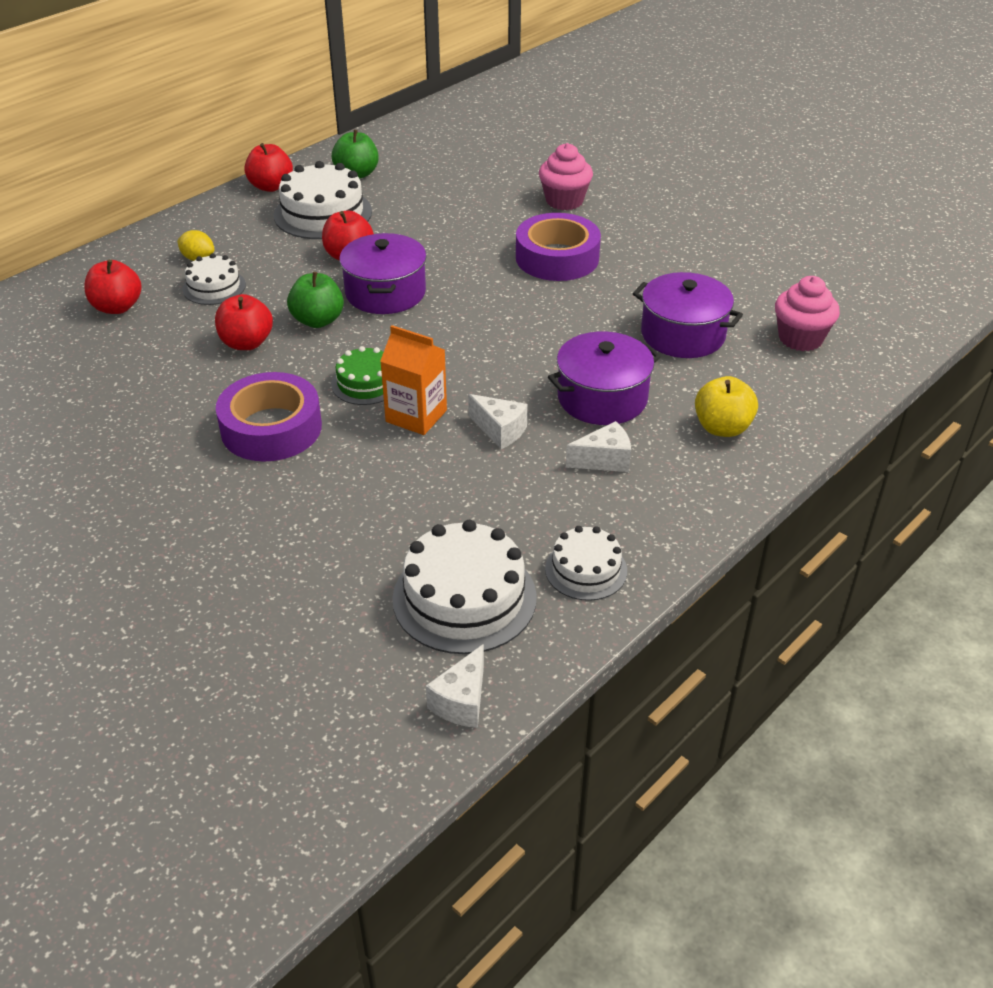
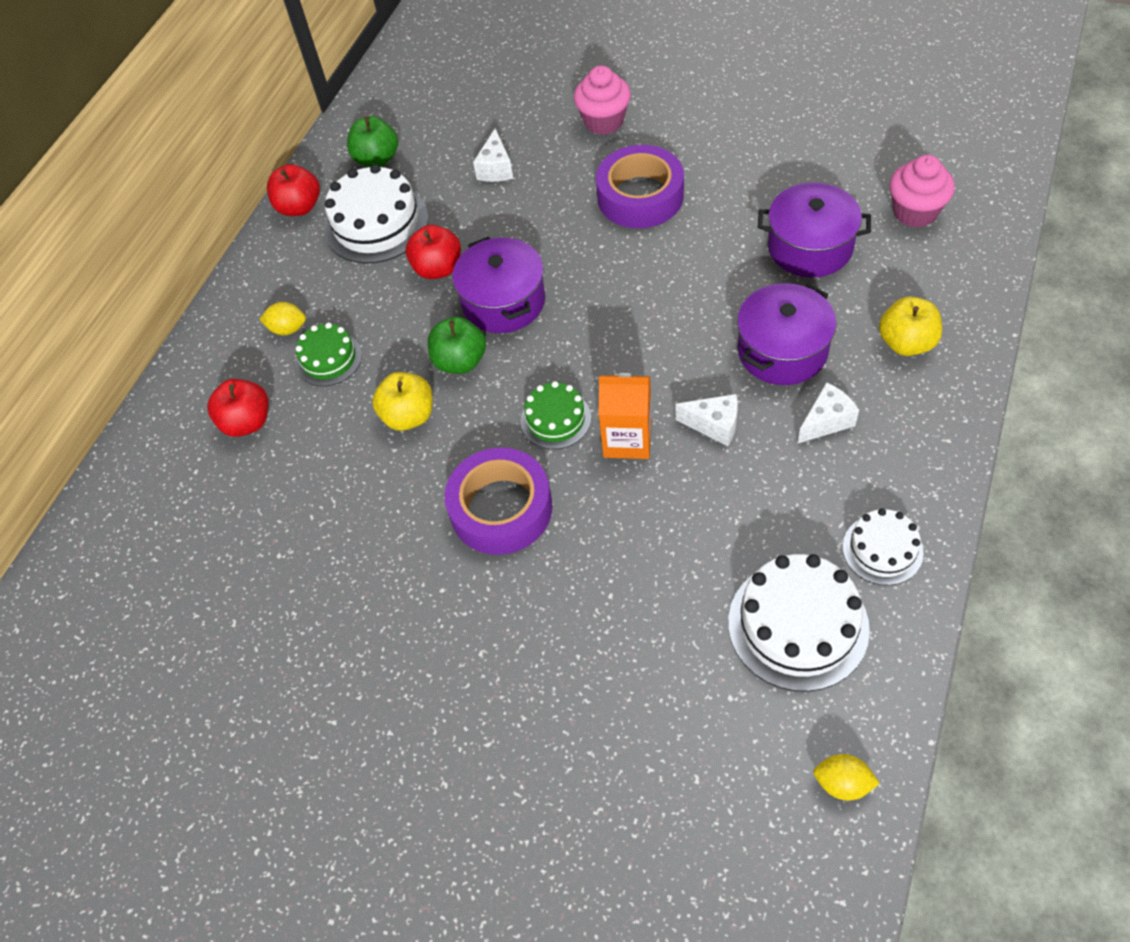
camera: 15 degrees left, 15 degrees up
(214, 287) = (329, 359): white cake -> green cake
(246, 343) = (408, 416): red apple -> yellow apple
(414, 731) = (842, 783): none -> yellow lemon
(462, 701) = (863, 735): white cheese -> white cheese (496, 169)

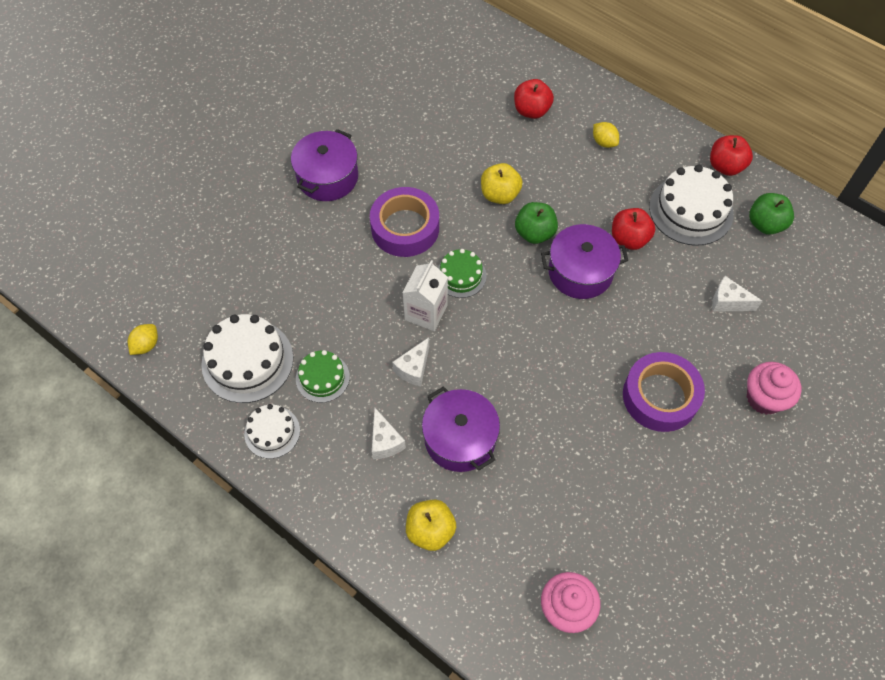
camera: 100 degrees right, 5 degrees up
(288, 329) = (604, 142): yellow lemon -> yellow lemon turned 60 degrees counterclockwise
(329, 359) = (567, 160): green cake -> green cake (322, 377)
(627, 439) = (426, 312): orange carton -> white carton
(810, 247) = (556, 503): purple pot -> purple pot (327, 177)

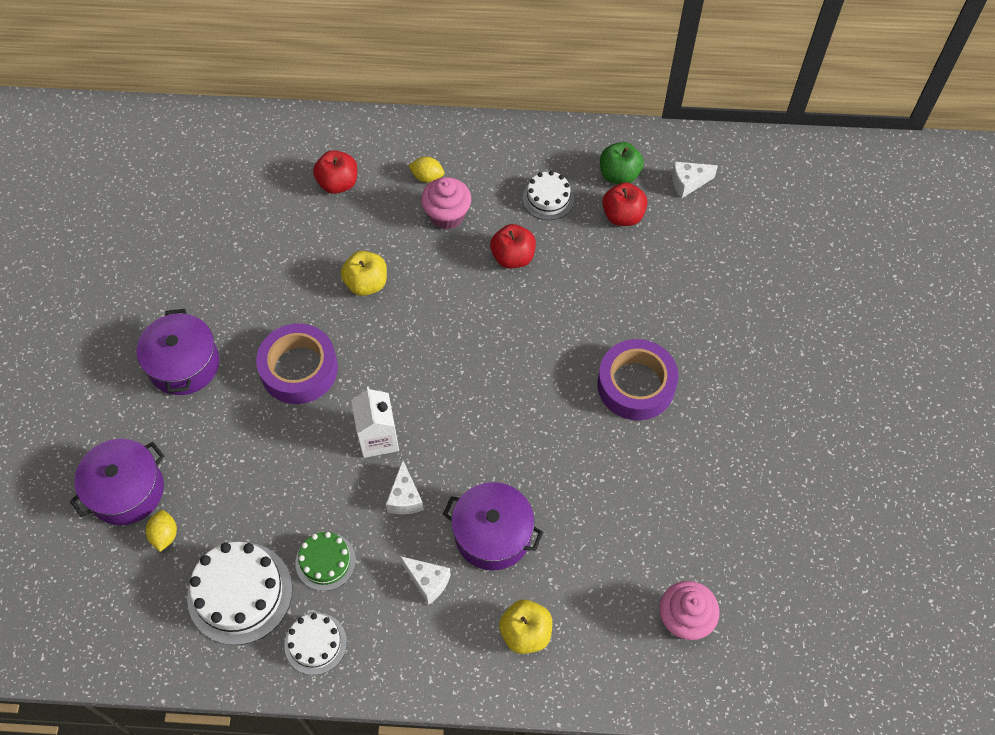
camera: 35 degrees left, 0 degrees up
(146, 345) = (123, 644): yellow lemon -> yellow lemon (164, 535)
(461, 275) = (385, 383): green cake -> none
(534, 233) = (425, 302): green apple -> none
(580, 272) = (491, 314): purple pot -> purple pot (126, 490)
(691, 210) = (548, 198): white cake -> white cake, size x0.58
(725, 166) = (550, 140): red apple -> red apple (623, 216)
(728, 302) = (635, 265): white cheese -> white cheese (688, 183)
(764, 398) = (719, 332): pink cupcake -> pink cupcake (447, 215)

